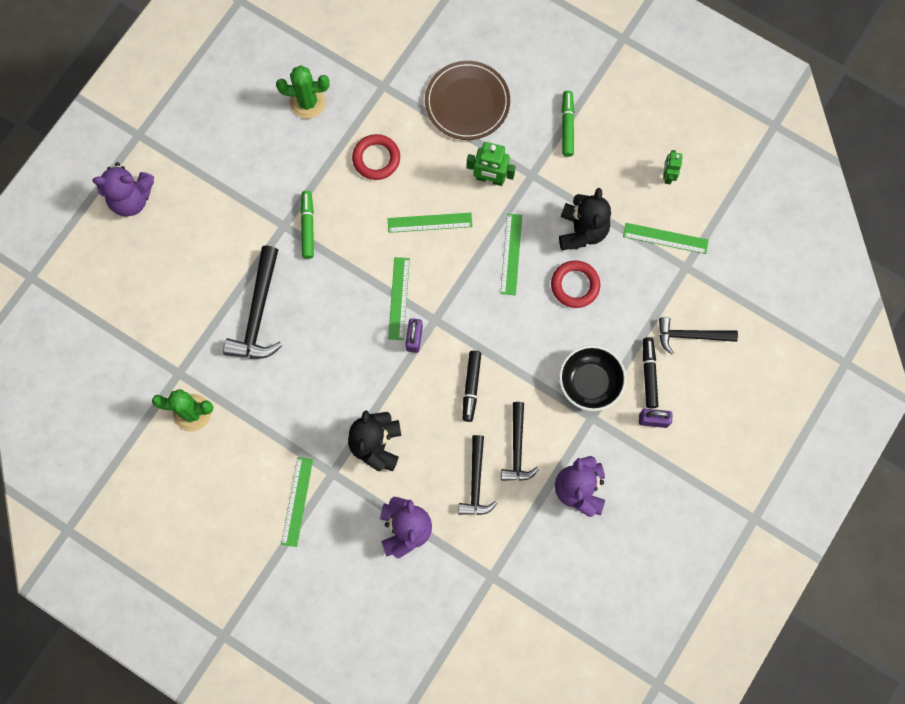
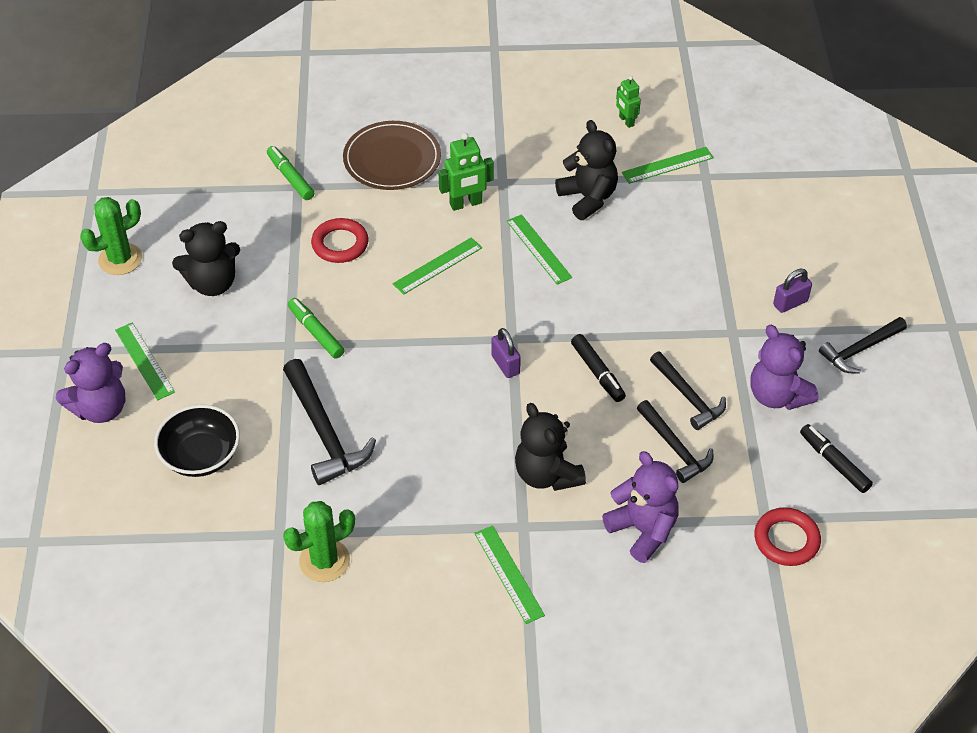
camera: 35 degrees left, 25 degrees down
(268, 138) = (212, 283): none -> black teddy bear
(307, 102) = (231, 235): green cactus -> green cactus (120, 259)
(398, 298) = (460, 341): green ruler -> green ruler (144, 361)
(567, 126) = (502, 131): green marker -> green marker (290, 177)
(575, 285) = (620, 241): red ring -> red ring (786, 540)
(590, 383) = (705, 307): black bowl -> black bowl (201, 456)
(649, 374) = (751, 271): black marker -> black marker (834, 462)
(691, 336) = (760, 223): black hammer -> black hammer (860, 350)

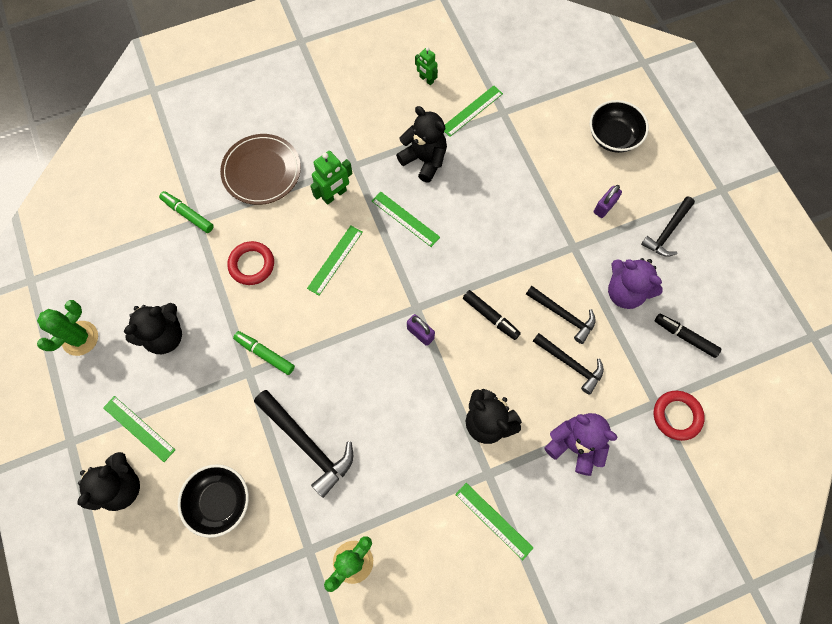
camera: 20 degrees left, 20 degrees up
(100, 408) = (121, 486): purple teddy bear -> black teddy bear
(833, 236) = (613, 137): none -> black bowl

